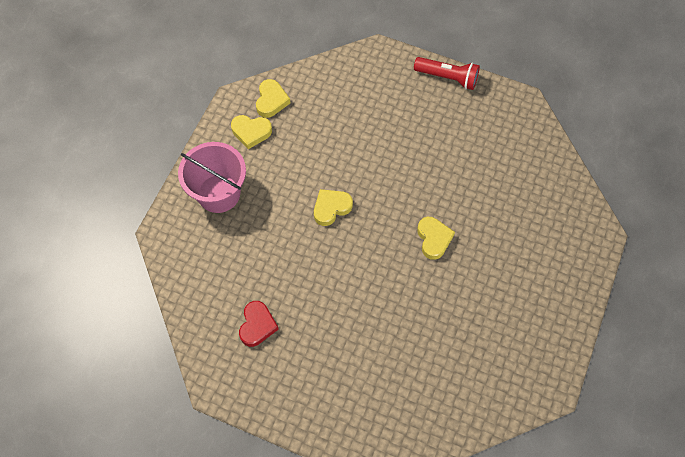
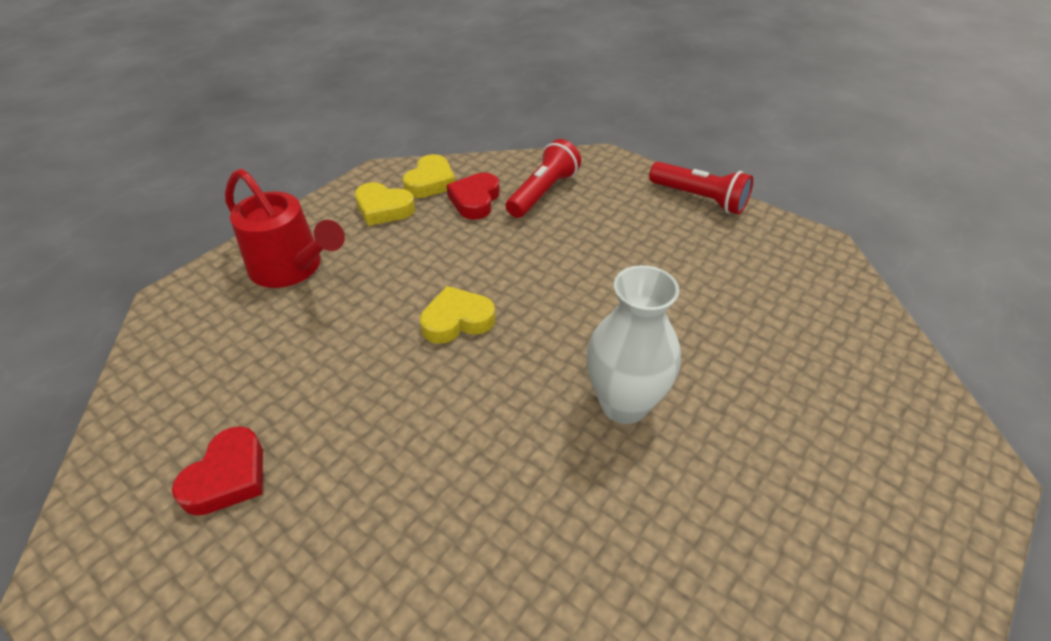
camera: 15 degrees right, 20 degrees down
(219, 193) = (292, 268): pink bucket -> red watering can
(307, 111) = (475, 200): none -> red heart
(348, 94) = (543, 193): none -> red flashlight
(433, 239) = (624, 404): yellow heart -> white vase

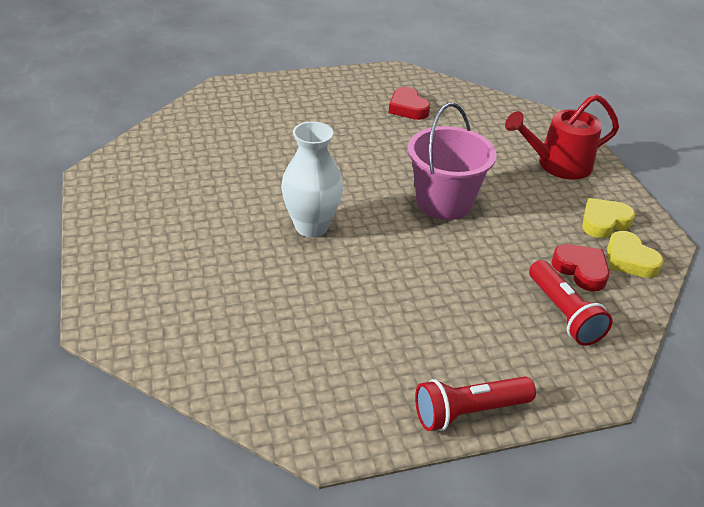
camera: 125 degrees right, 5 degrees down
(457, 320) = (444, 202): yellow heart -> pink bucket

